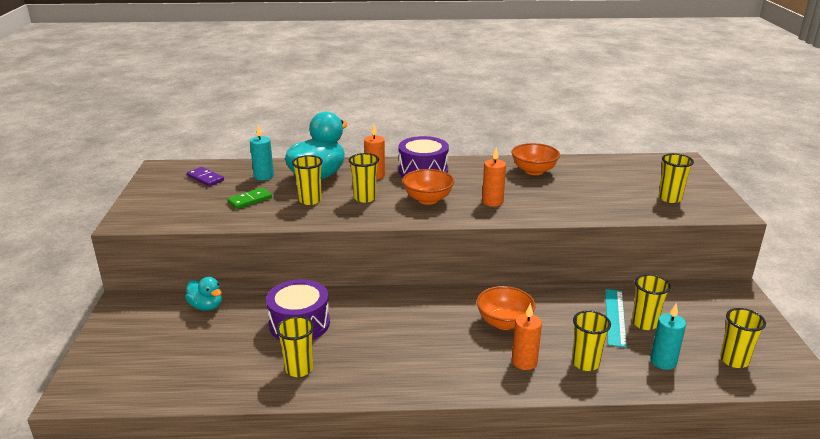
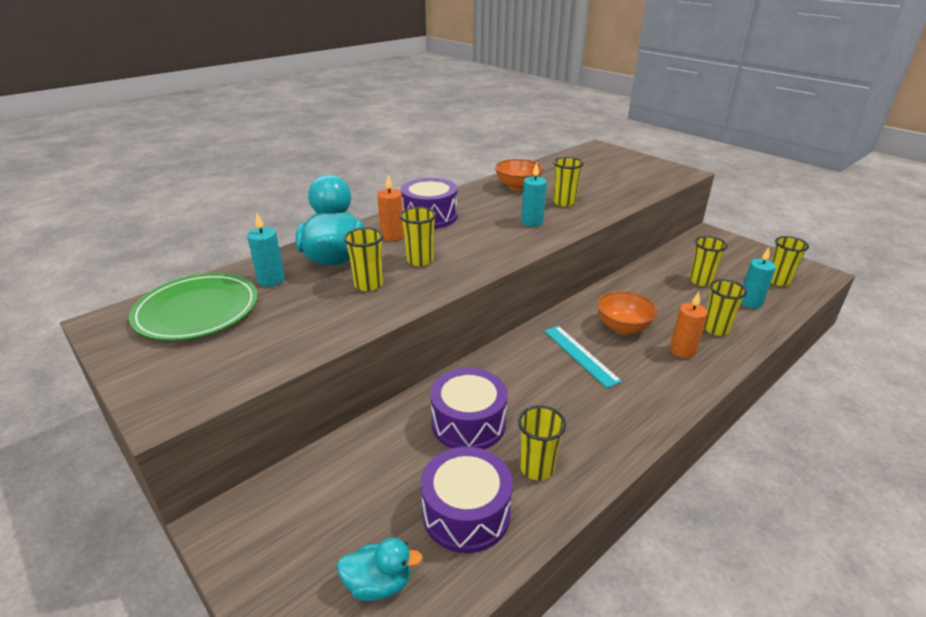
camera: 40 degrees left, 5 degrees up
(205, 178) = (197, 310): purple domino -> green plate
(206, 306) = (341, 464): turquoise duck -> turquoise duck (379, 584)
(228, 366) = (466, 513): none -> purple drum
(250, 200) = (299, 311): green domino -> none
(428, 199) = (478, 240): orange bowl -> none
(492, 202) = (532, 222): orange candle -> turquoise candle
(615, 317) = (679, 285): turquoise ruler -> turquoise ruler (580, 355)
(670, 198) = (638, 176): yellow cup -> yellow cup (564, 202)

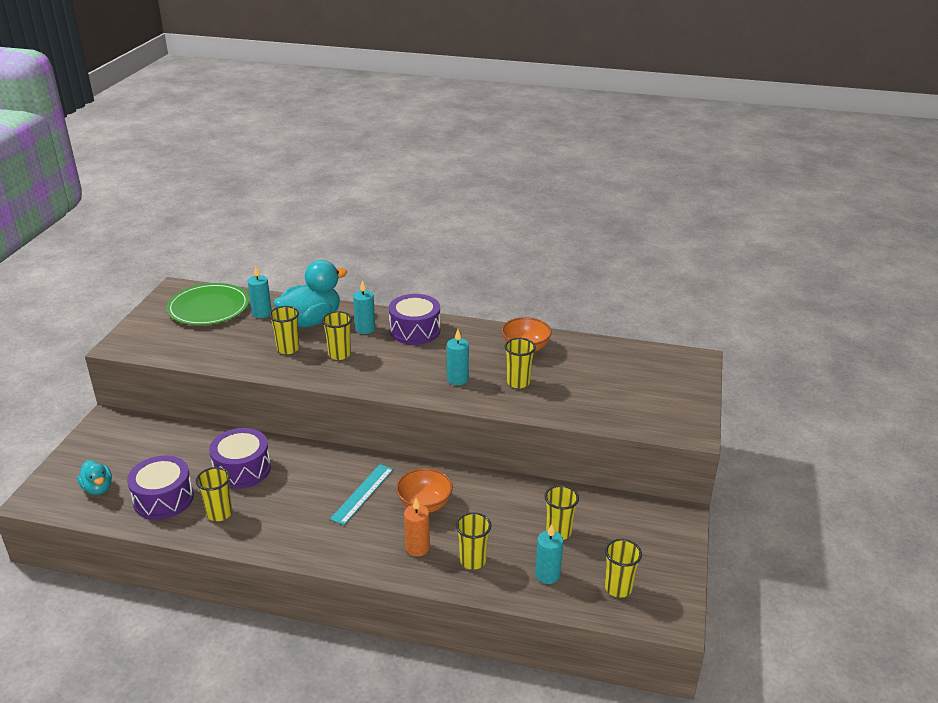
camera: 55 degrees right, 0 degrees up
(392, 236) = (365, 329): orange candle -> turquoise candle

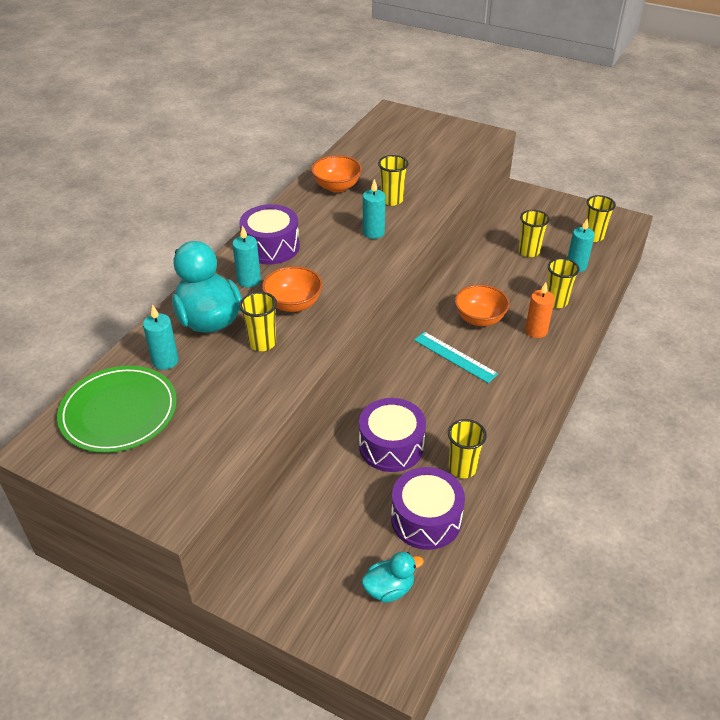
camera: 75 degrees left, 10 degrees up
(339, 354) = (293, 304): yellow cup -> orange bowl

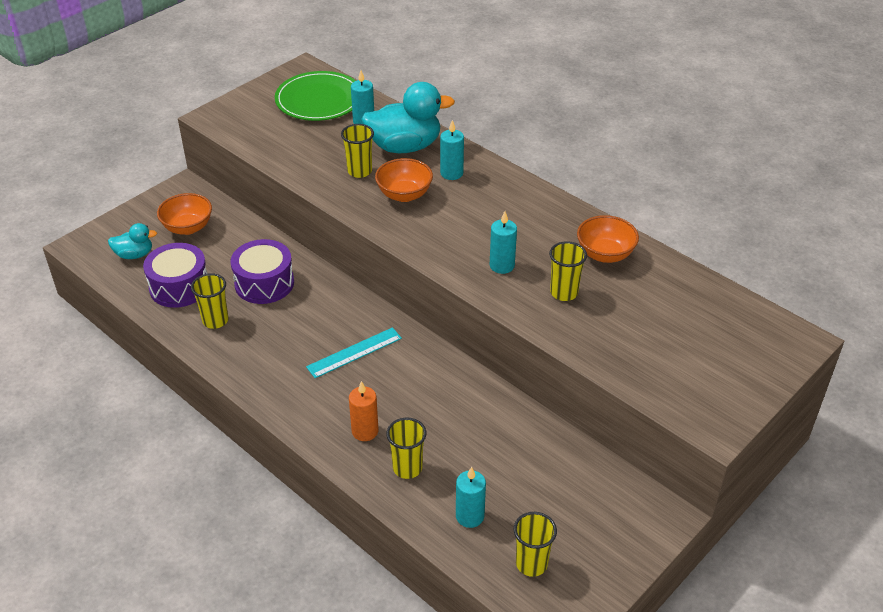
camera: 105 degrees right, 0 degrees up
(271, 247) = (501, 192): purple drum -> none
(389, 589) = (134, 254): turquoise duck -> turquoise duck turned 90 degrees counterclockwise
(479, 319) = (404, 388): orange bowl -> orange bowl (188, 227)
(529, 251) = (516, 476): yellow cup -> none

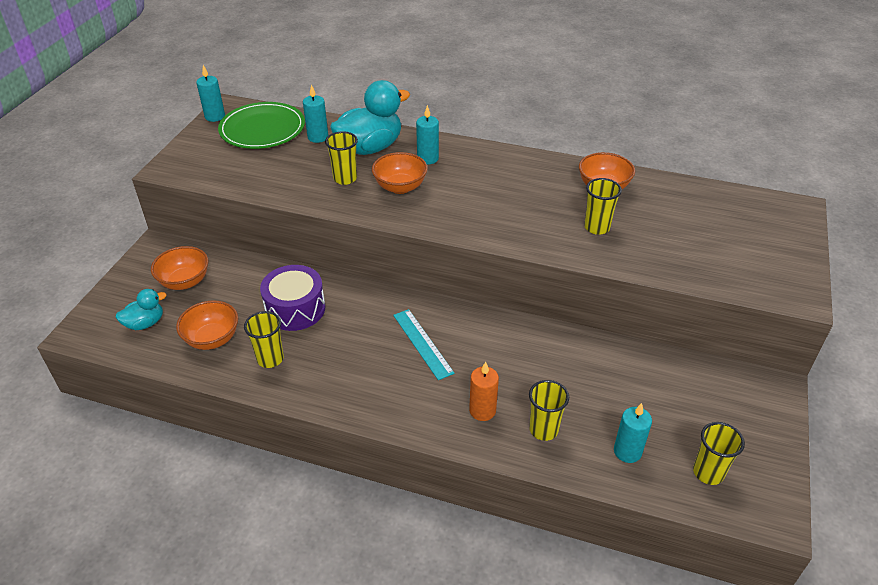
camera: 25 degrees left, 0 degrees up
(179, 287) = (212, 339): purple drum -> orange bowl
(354, 353) = (423, 343): turquoise ruler -> turquoise ruler turned 60 degrees counterclockwise
(502, 265) = (529, 221): turquoise candle -> turquoise candle (215, 116)

